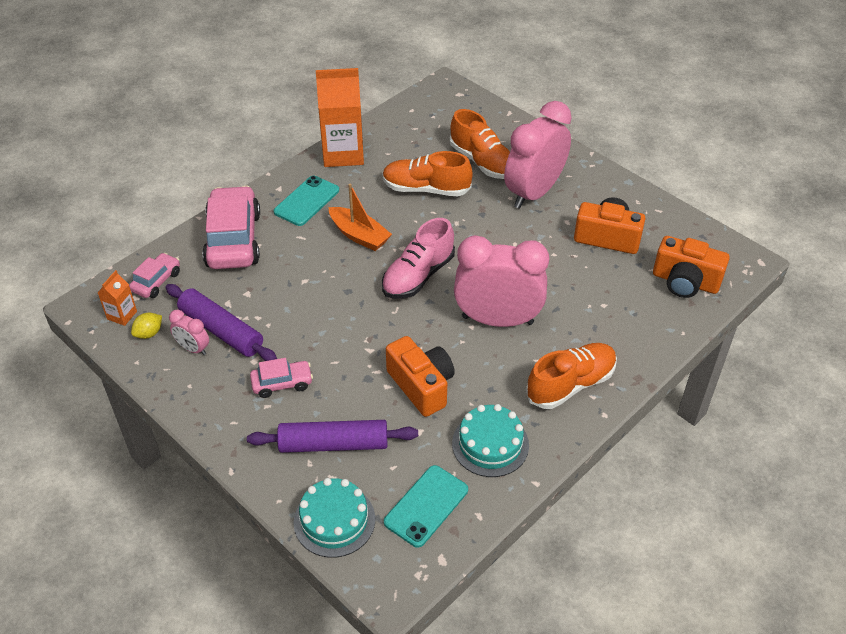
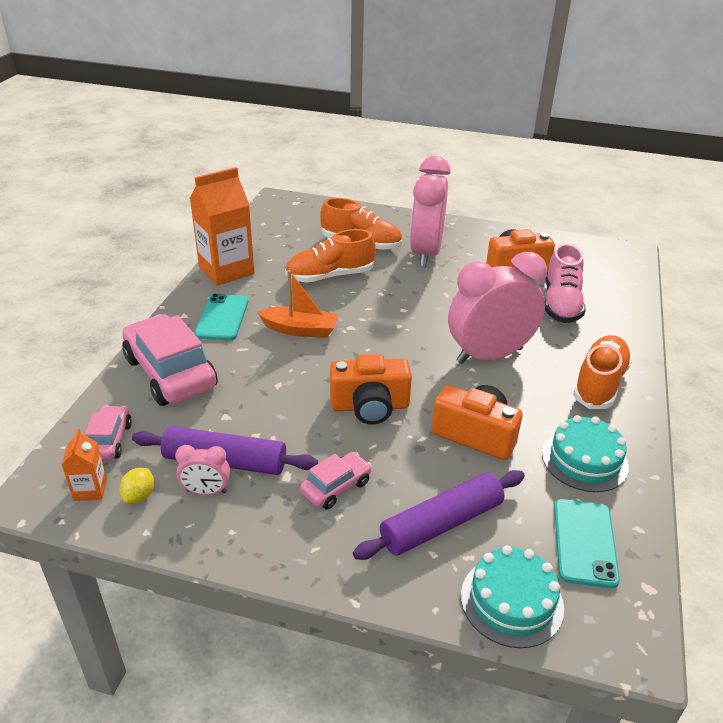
camera: 30 degrees left, 10 degrees down
(418, 276) = (386, 345): pink shoe -> pink shoe (561, 304)
(685, 282) = (603, 280): orange camera -> orange camera (370, 406)

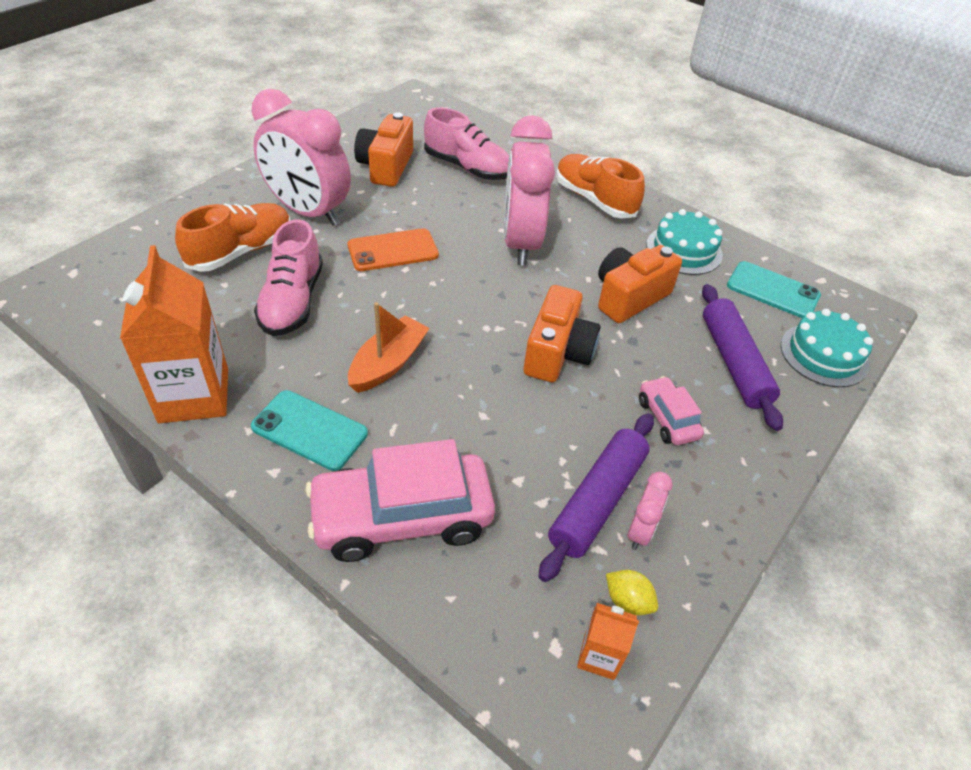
camera: 70 degrees left, 10 degrees up
(109, 440) = (512, 617): pink car -> none
(330, 276) = (292, 301): orange shoe -> pink shoe
(418, 298) = (393, 250): none -> orange phone

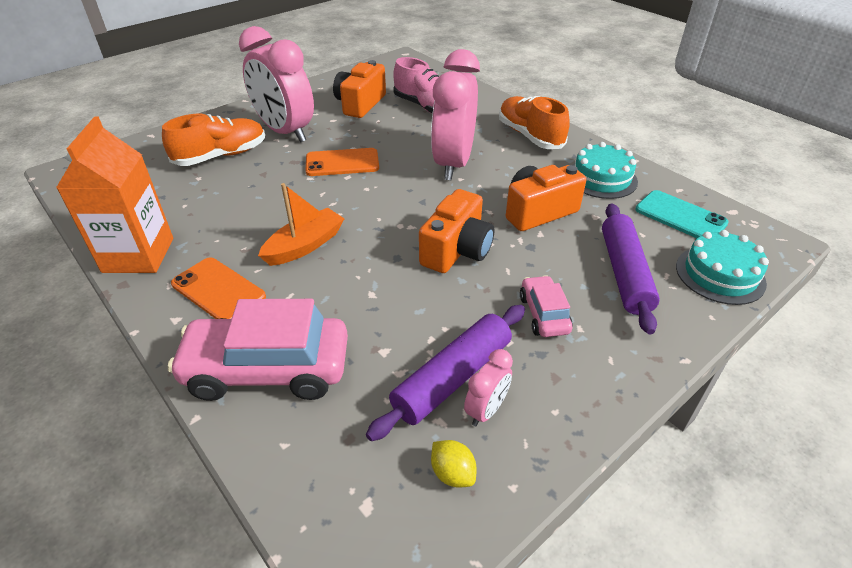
camera: 15 degrees right, 5 degrees down
(292, 301) = (245, 194): pink shoe -> none
(310, 430) = (218, 290): turquoise phone -> orange phone
(599, 656) = (407, 521): orange carton -> none

